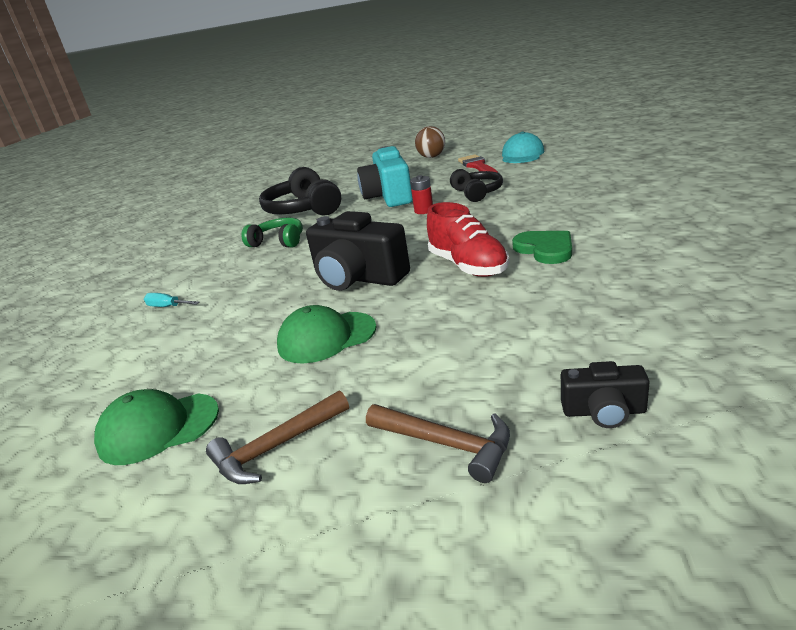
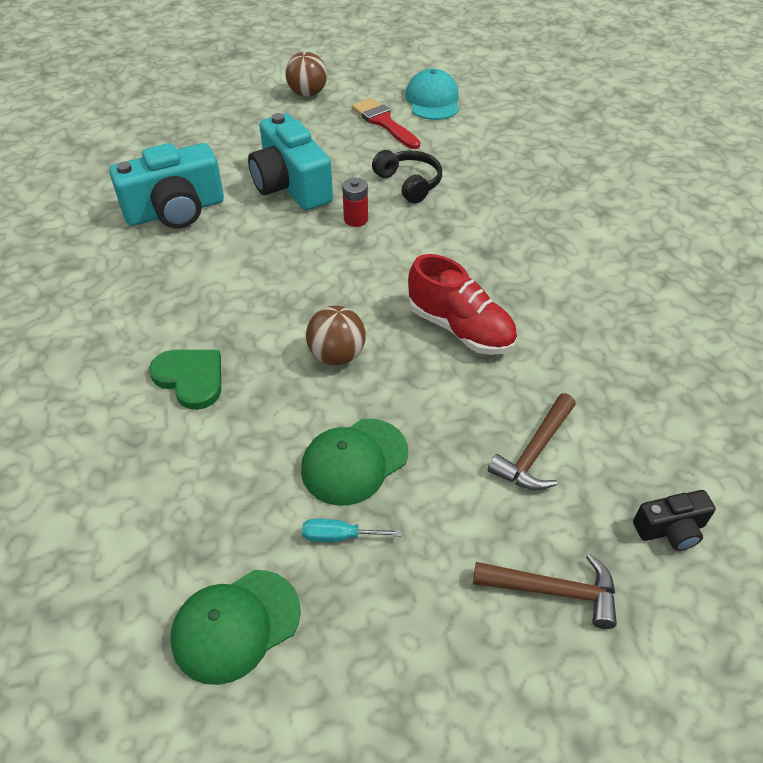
camera: 25 degrees left, 20 degrees up
(167, 307) = (97, 425): turquoise screwdriver -> turquoise screwdriver (339, 536)
(277, 447) = (390, 625): brown hammer -> brown hammer (535, 452)
(278, 242) = (180, 284): green headphones -> none
(303, 209) = (175, 211): black headphones -> turquoise camera
(358, 278) = (337, 355): black camera -> brown ball
(545, 249) = (534, 297): green heart -> green heart (190, 378)

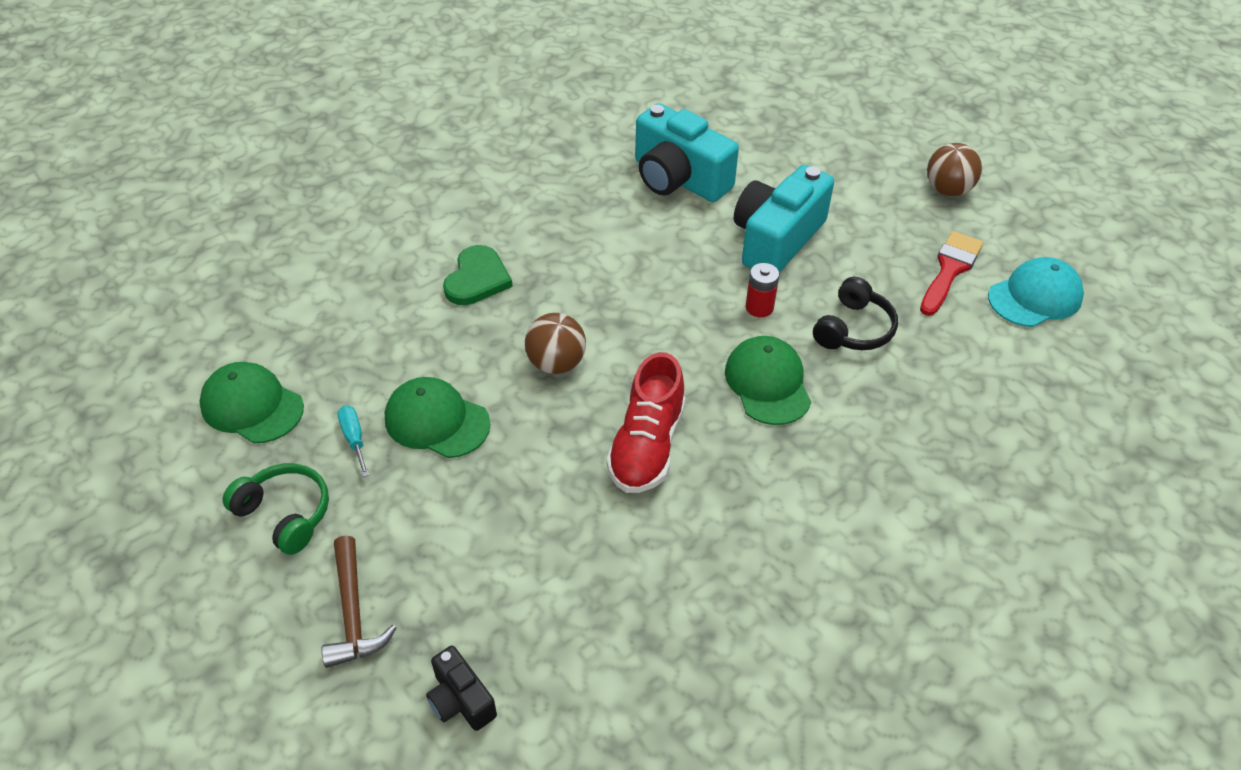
camera: 65 degrees right, 0 degrees up
(407, 625) = (285, 514): none -> green headphones
(435, 242) = (767, 383): none -> green cap
(535, 452) = (510, 556): brown hammer -> none

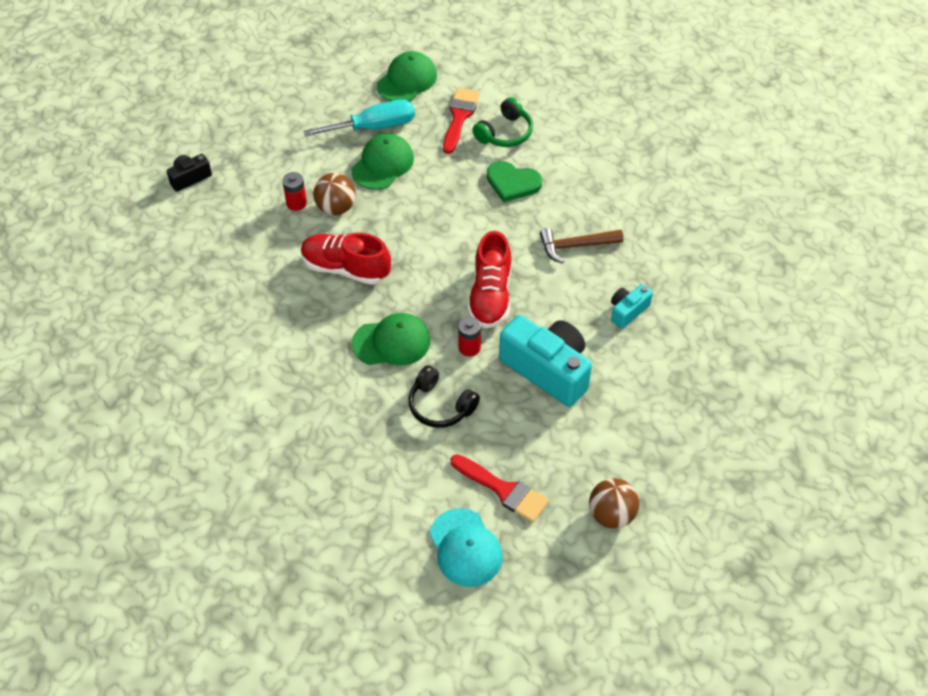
camera: 95 degrees right, 5 degrees up
(285, 514) = (323, 101): green headphones -> green headphones (505, 133)
(343, 339) = (459, 117): none -> red brush
(353, 612) = (252, 133): brown hammer -> brown hammer (576, 246)
(354, 439) = (374, 127): turquoise screwdriver -> turquoise screwdriver, size x2.01
(519, 524) = (296, 203): none -> red battery
(556, 363) = (425, 224): brown ball -> brown ball (336, 208)
(674, 292) = (490, 296): none -> red shoe
(678, 178) = (628, 311): turquoise camera -> turquoise camera, size x0.49

